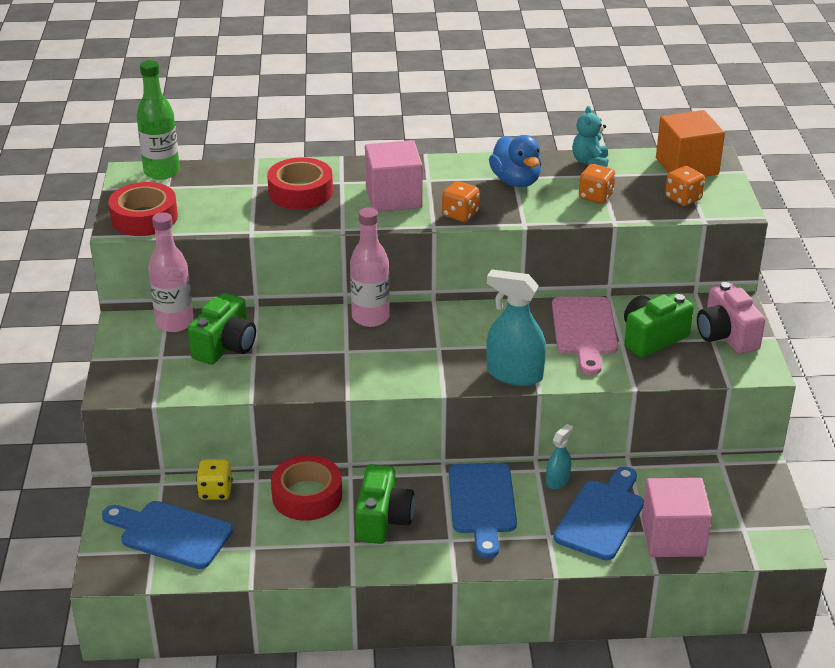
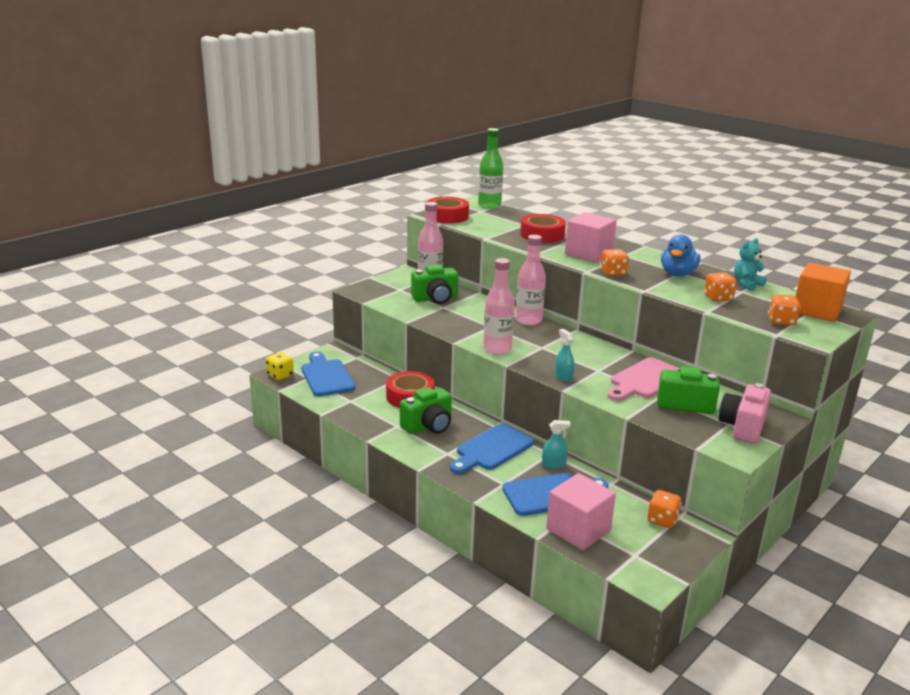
camera: 45 degrees right, 10 degrees down
(215, 491) = (373, 372): yellow dice -> yellow dice (280, 375)
(402, 379) = (497, 349): none -> pink bottle
(514, 374) = (563, 377): turquoise spray bottle -> turquoise spray bottle, size x0.53
(715, 476) = (662, 520): none -> orange dice

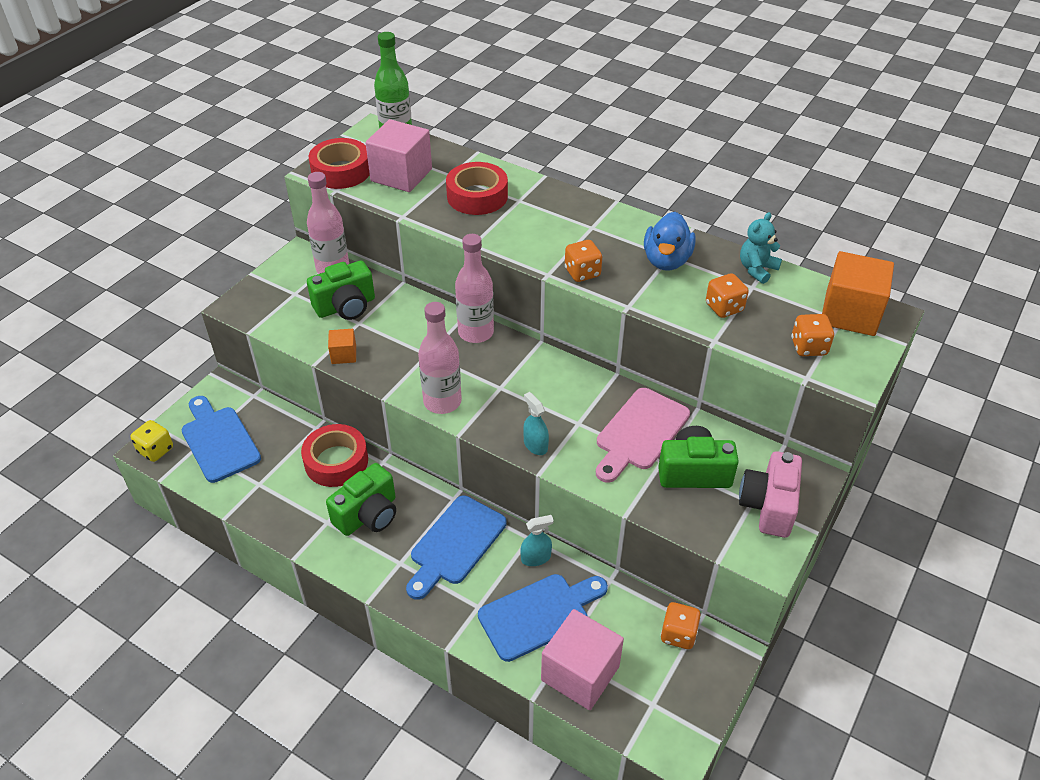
camera: 10 degrees left, 20 degrees up
(429, 320) = (344, 355): none -> orange cube
(588, 254) = (545, 232): pink cube -> pink cube (401, 175)

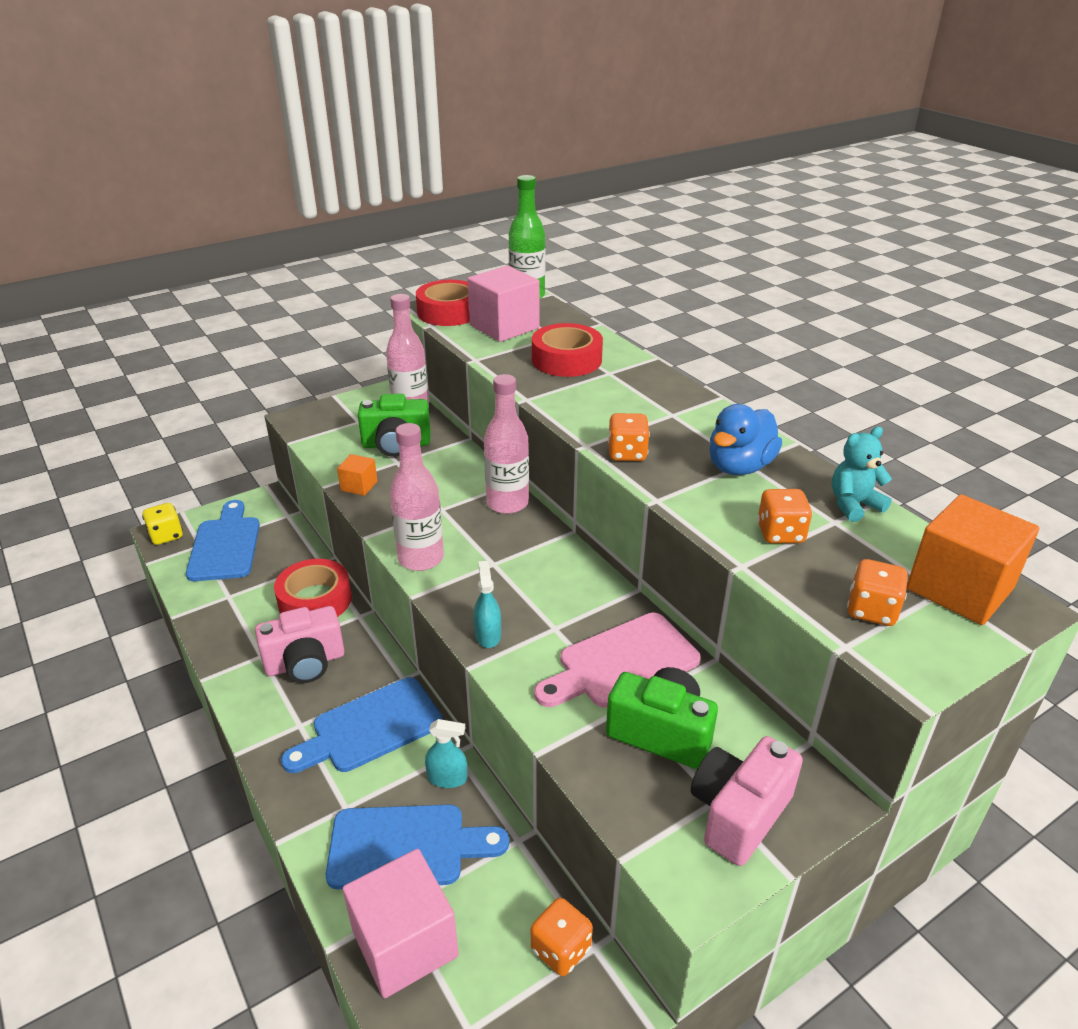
camera: 25 degrees right, 10 degrees down
(368, 515) = (305, 663): green camera -> pink camera

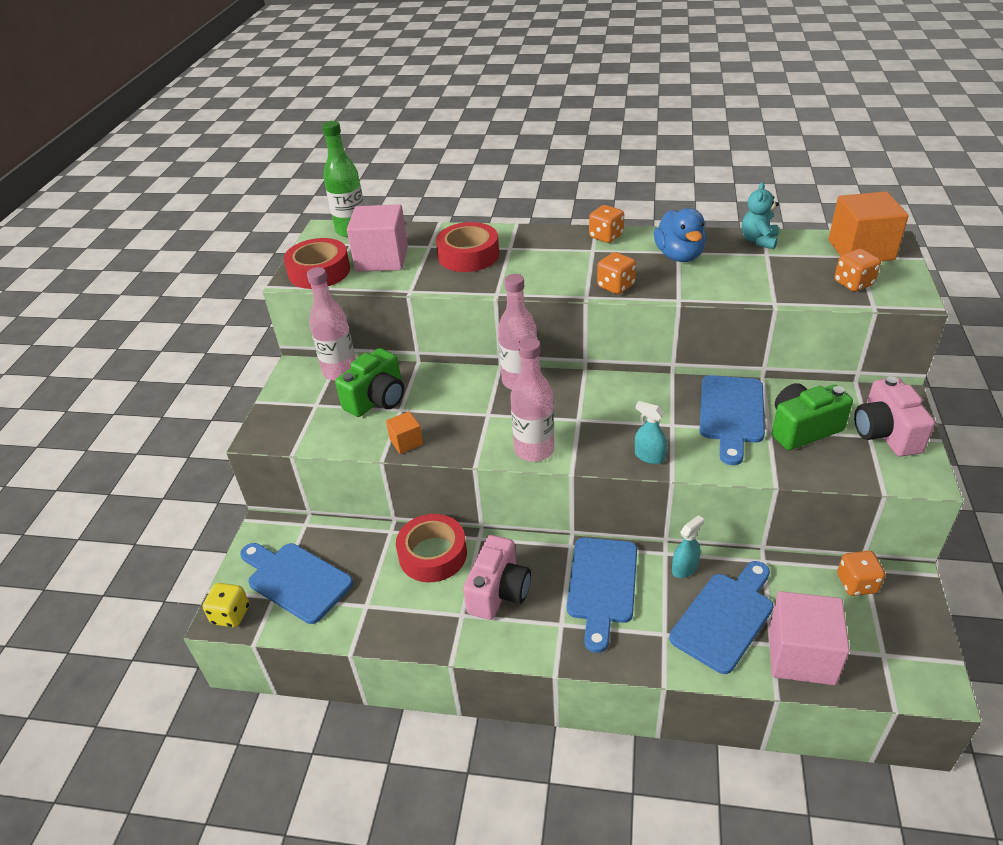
camera: 45 degrees left, 5 degrees up
(622, 663) = (731, 413): pink cutting board -> blue cutting board
(780, 533) = (759, 276): orange dice -> orange dice (606, 236)

